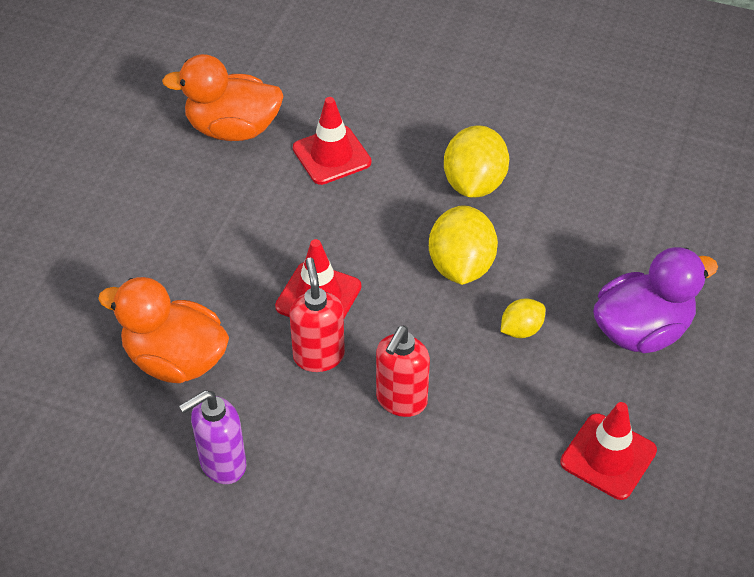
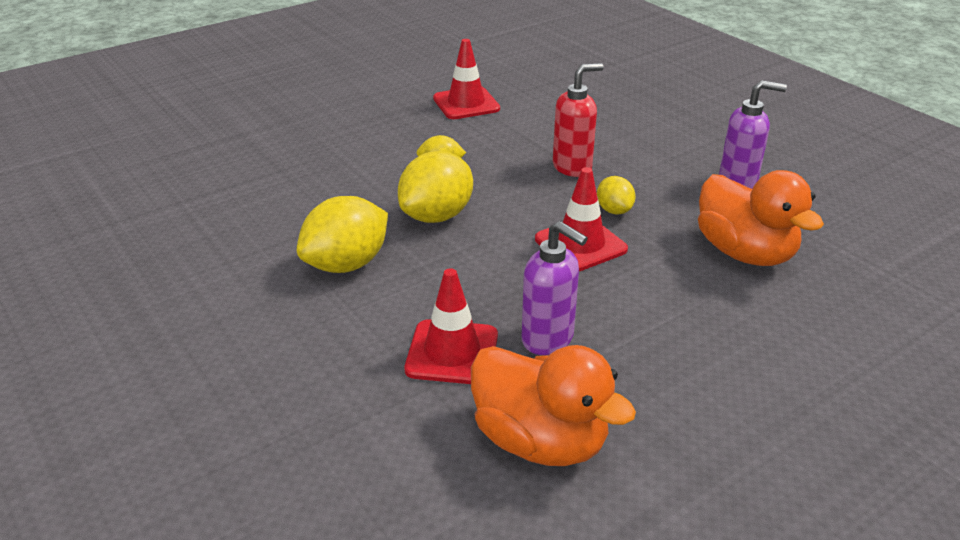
camera: 145 degrees left, 15 degrees down
(277, 195) = (548, 339): none -> purple soap dispenser
(318, 356) = (614, 210): red soap dispenser -> yellow lemon
(641, 330) = (360, 138): purple duck -> none

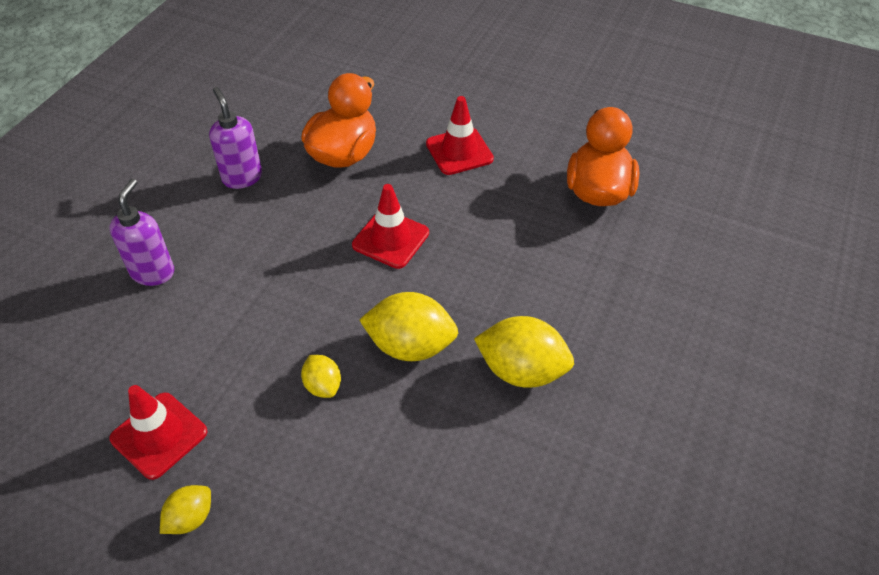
camera: 120 degrees left, 15 degrees up
(452, 352) = (564, 258): red traffic cone -> red traffic cone (459, 151)
(548, 339) = (512, 217): purple soap dispenser -> purple soap dispenser (153, 272)
(572, 167) = (267, 286): red soap dispenser -> none
(614, 210) = (327, 236): yellow lemon -> yellow lemon (190, 518)

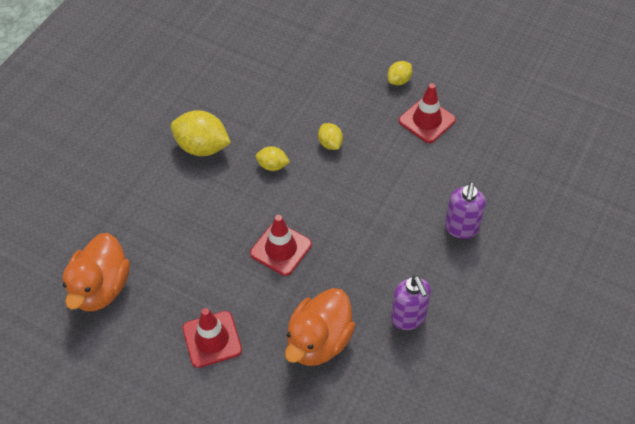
camera: 175 degrees left, 5 degrees up
(410, 346) = (272, 166): yellow lemon -> yellow lemon, size x0.54

